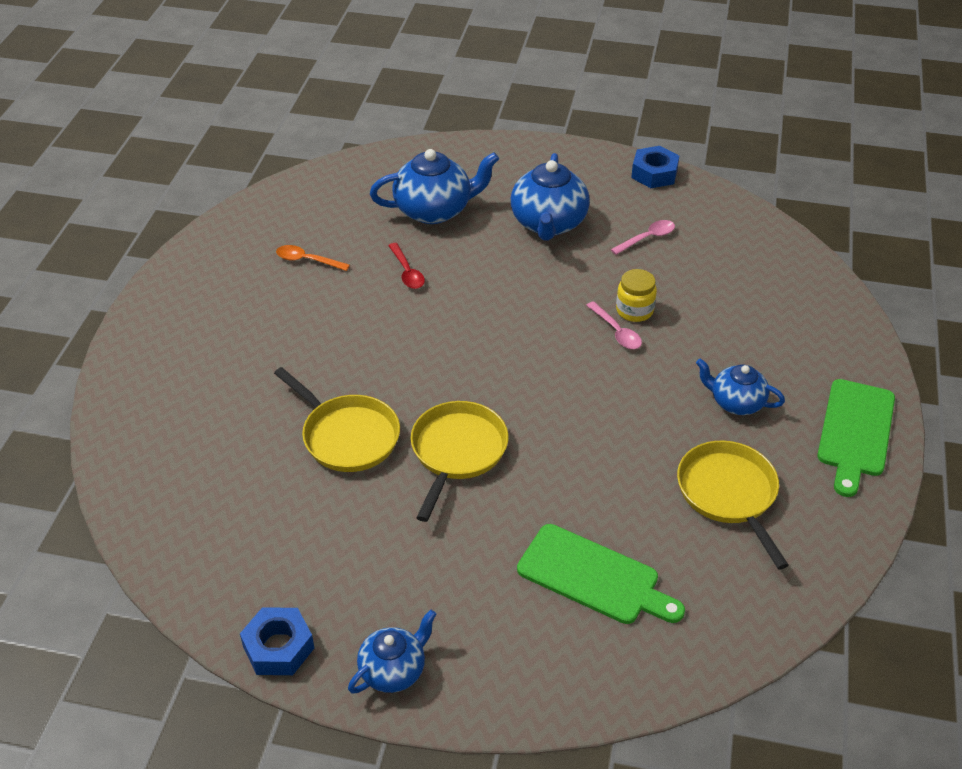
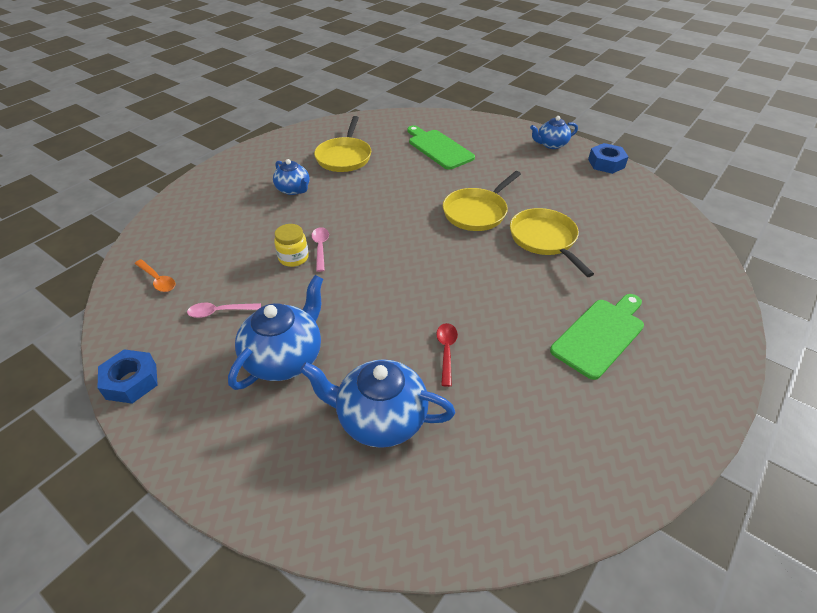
camera: 155 degrees left, 0 degrees up
(307, 260) = (538, 400): orange spoon -> orange spoon (157, 280)
(855, 432) = (250, 161): green cutting board -> green cutting board (600, 335)

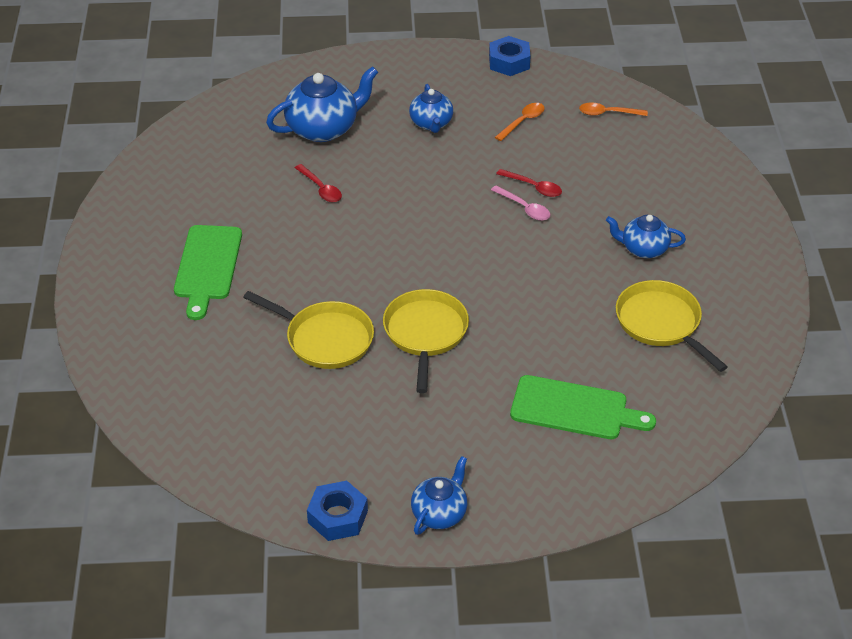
camera: 140 degrees right, 0 degrees up
(220, 312) = (522, 122): pink spoon -> orange spoon
(285, 358) = (431, 123): blue teapot -> blue teapot, size x0.61
(293, 258) = (533, 187): yellow jar -> red spoon

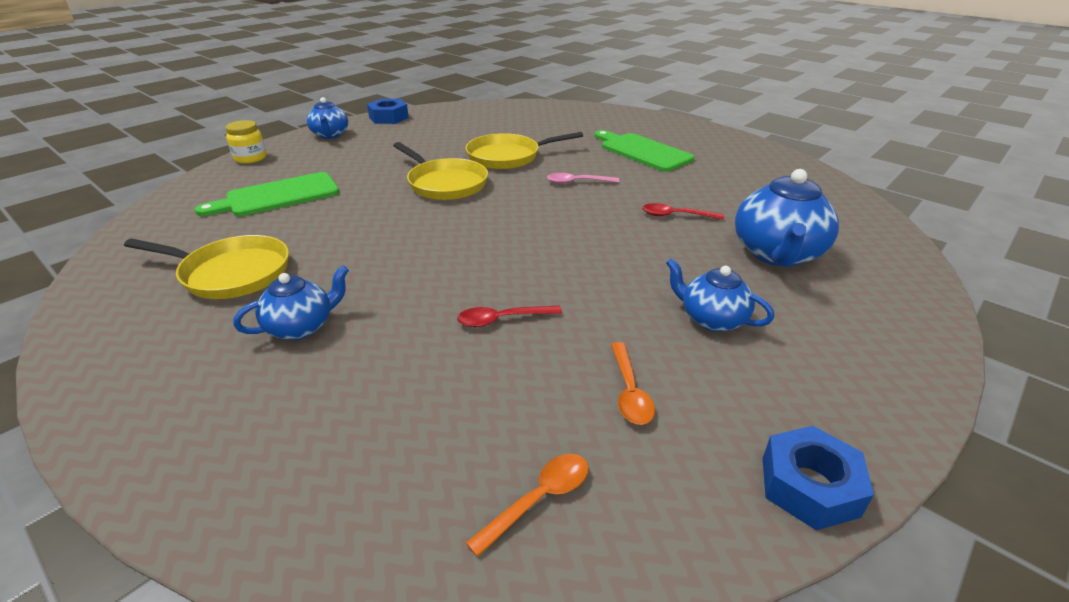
camera: 135 degrees right, 10 degrees down
(524, 208) = (484, 294): pink spoon -> pink spoon (577, 182)
(557, 510) = (250, 158): none -> yellow jar

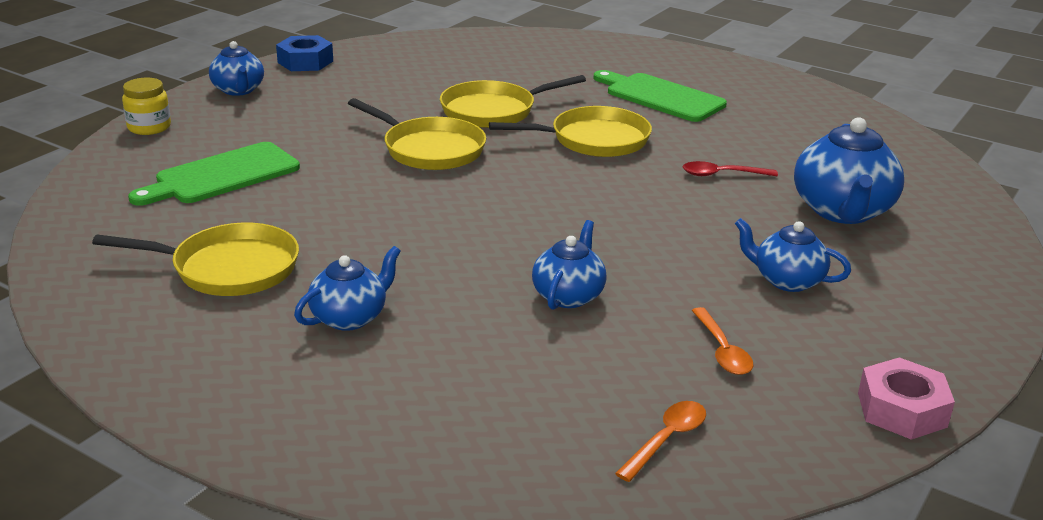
camera: 10 degrees left, 5 degrees down
(502, 319) = (568, 295): red spoon -> blue teapot
(577, 182) = (593, 140): pink spoon -> yellow pan
(809, 486) = (902, 410): blue nut -> pink nut

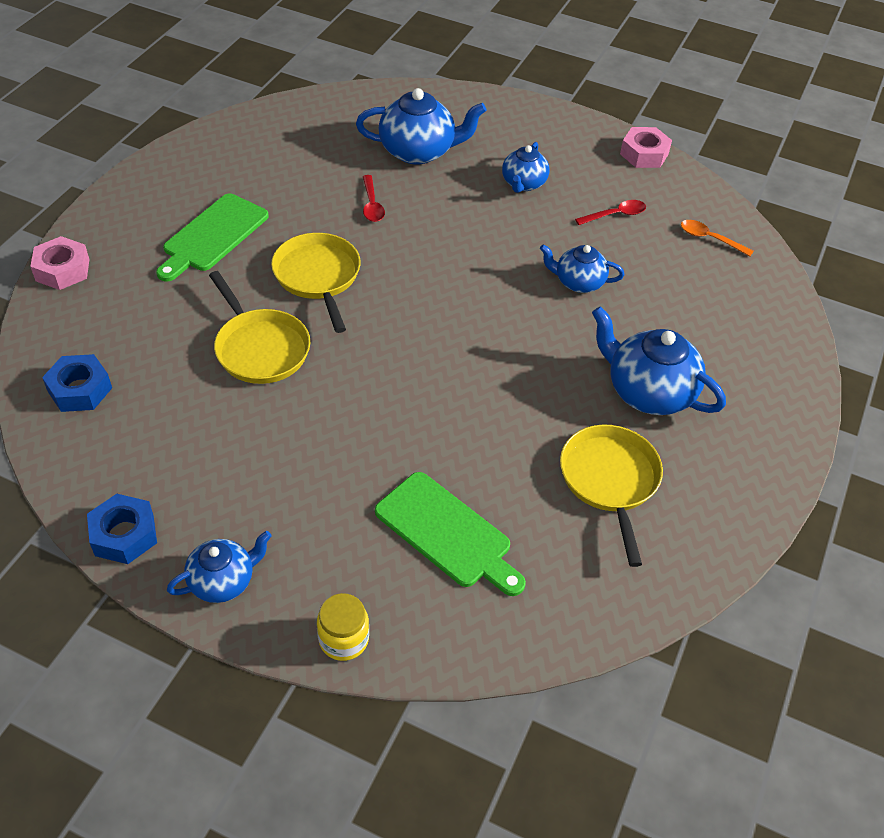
camera: 100 degrees left, 20 degrees up
(350, 317) = (648, 392): blue teapot -> blue teapot, size x1.64
(429, 149) = (358, 384): yellow pan -> none
(463, 49) = (80, 390): none -> blue nut
(611, 43) = (62, 270): none -> pink nut
(722, 350) = (615, 215): orange spoon -> red spoon

